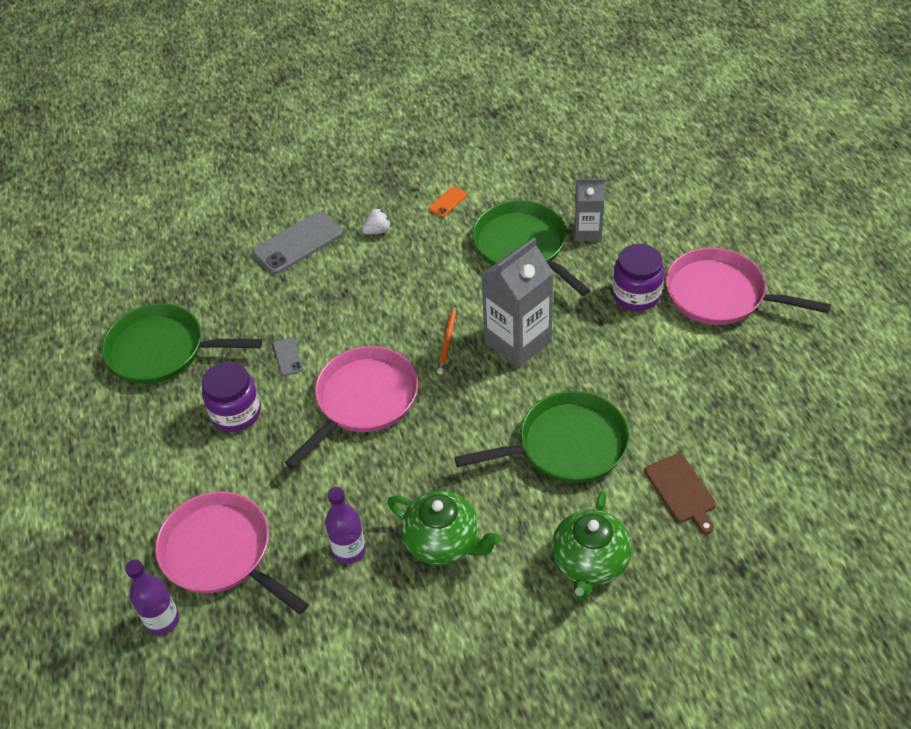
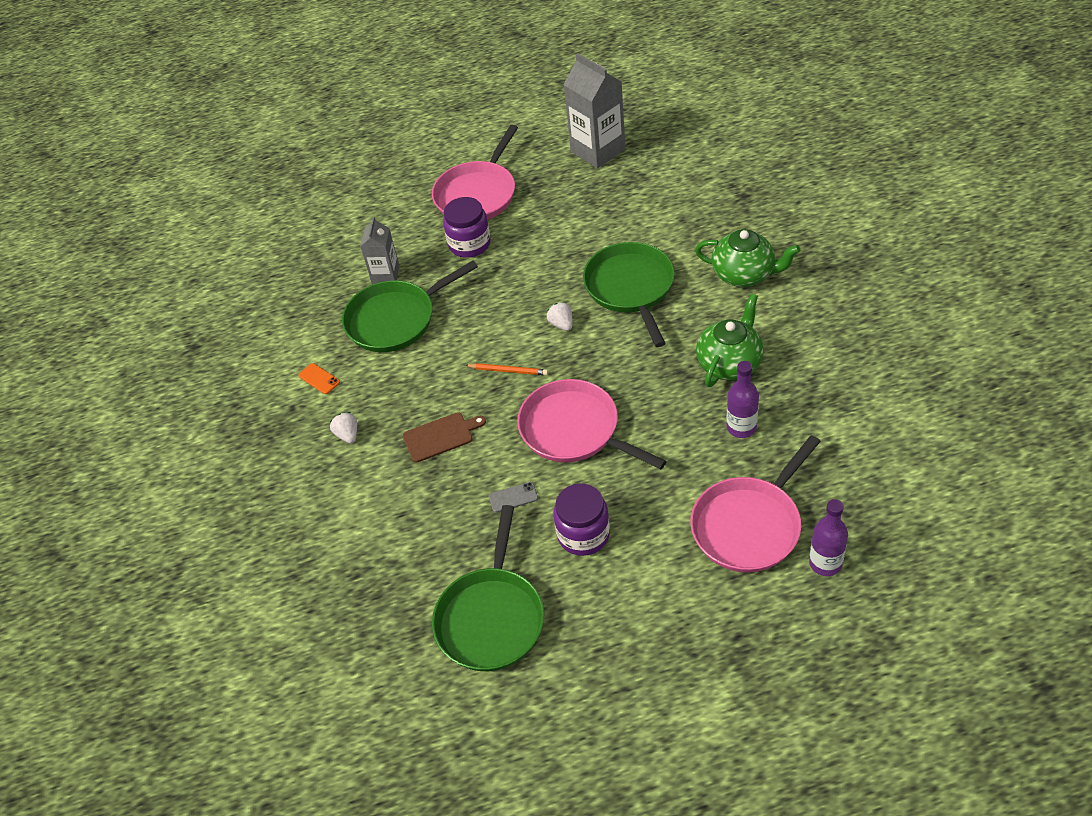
camera: 85 degrees left, 0 degrees up
(298, 243) = (350, 505): grey phone -> none
(511, 383) = (561, 324): none -> white strawberry
(518, 341) = (514, 321): grey carton -> grey carton (598, 150)
(681, 491) = (676, 223): brown cutting board -> brown cutting board (440, 436)

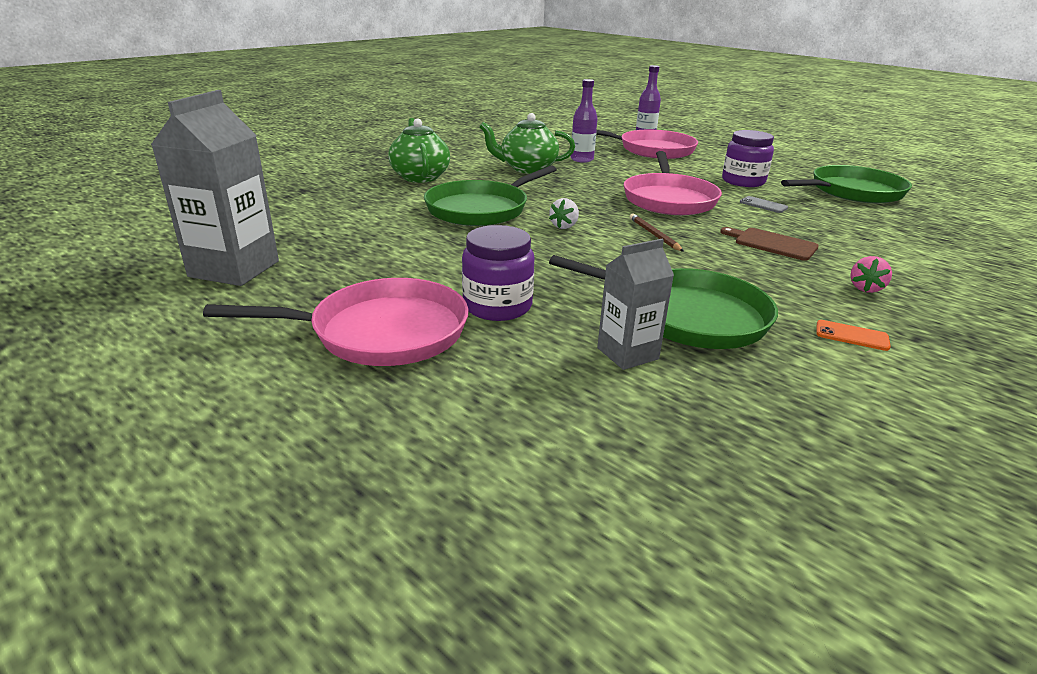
camera: 130 degrees left, 20 degrees down
(319, 379) = (852, 336): orange phone -> orange phone turned 75 degrees counterclockwise
(347, 435) = (865, 288): white strawberry -> pink strawberry
(508, 371) = (654, 235): orange pencil -> brown pencil

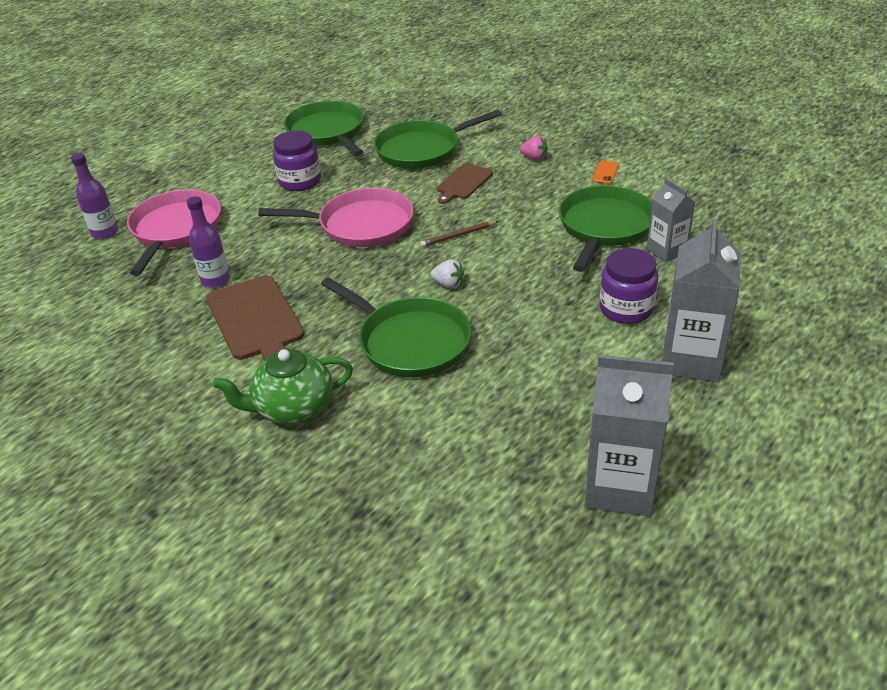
camera: 90 degrees left, 10 degrees up
(382, 332) = (691, 360): pink pan -> grey carton
(527, 169) = (256, 320): green teapot -> brown cutting board
(763, 205) = (370, 177): grey phone -> none
(842, 228) = (422, 150): none -> green pan

